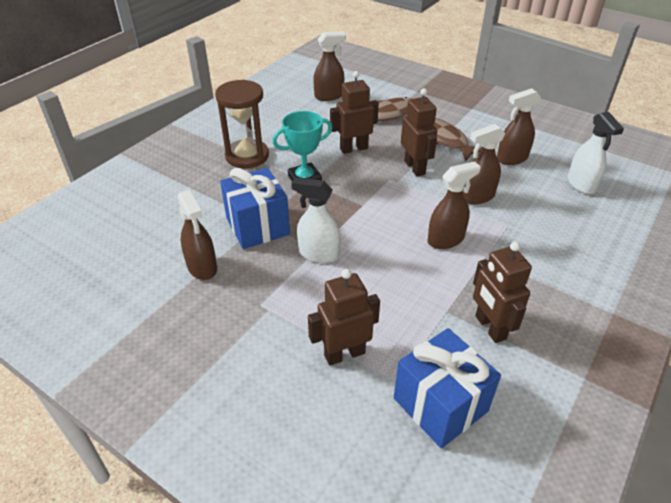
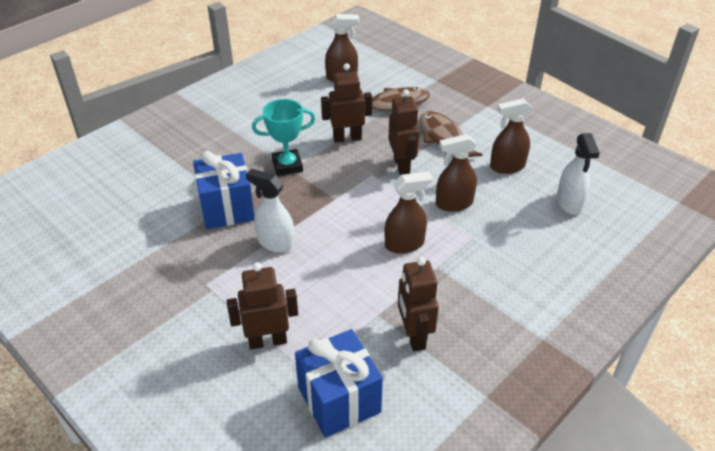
camera: 10 degrees right, 0 degrees up
(202, 267) = (164, 242): brown spray bottle -> none
(247, 156) = (239, 134): brown hourglass -> none

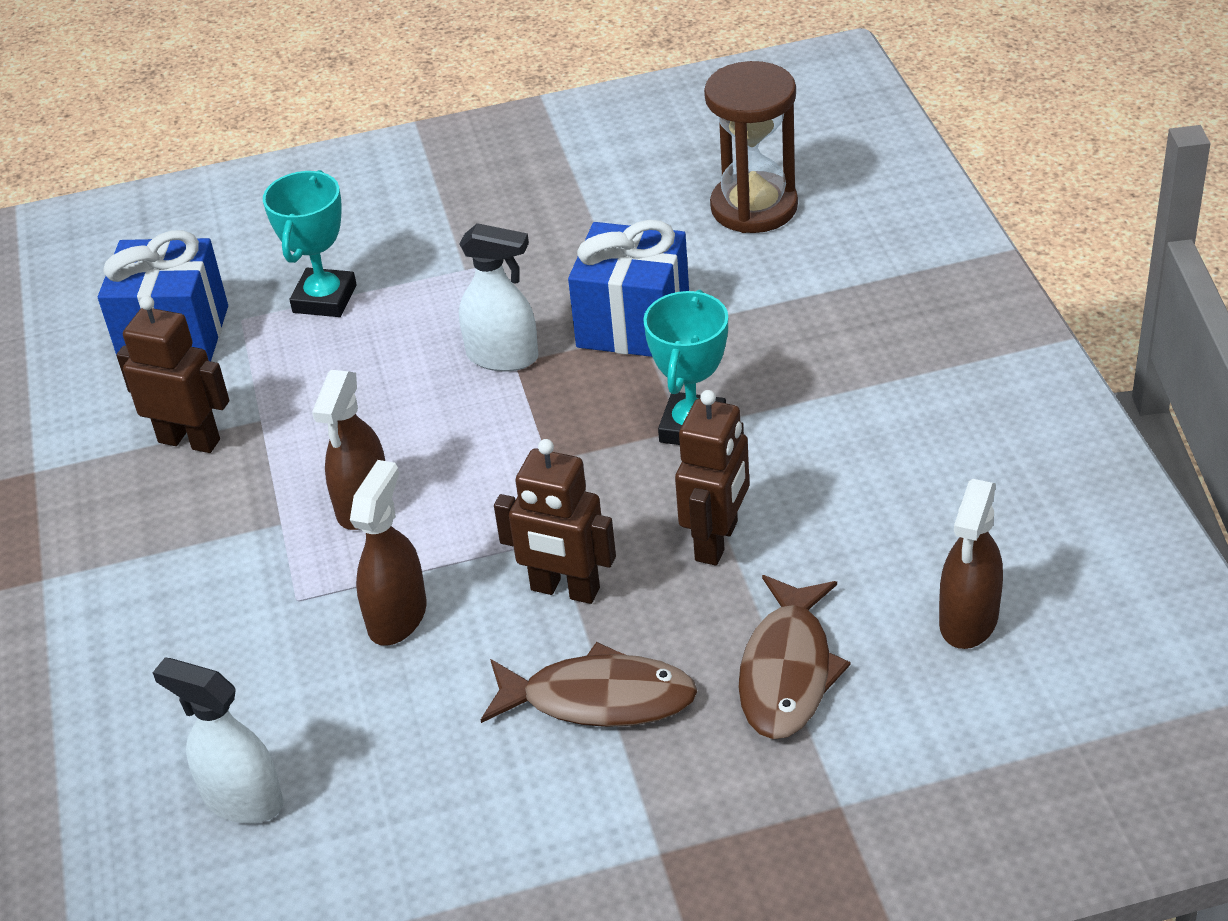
camera: 125 degrees right, 0 degrees up
(112, 201) = (754, 207): none -> brown hourglass
(267, 341) = (324, 299): brown robot -> turquoise trophy
(275, 243) = (503, 357): white spray bottle -> white spray bottle turned 45 degrees clockwise
(507, 166) = (425, 760): brown spray bottle -> none

